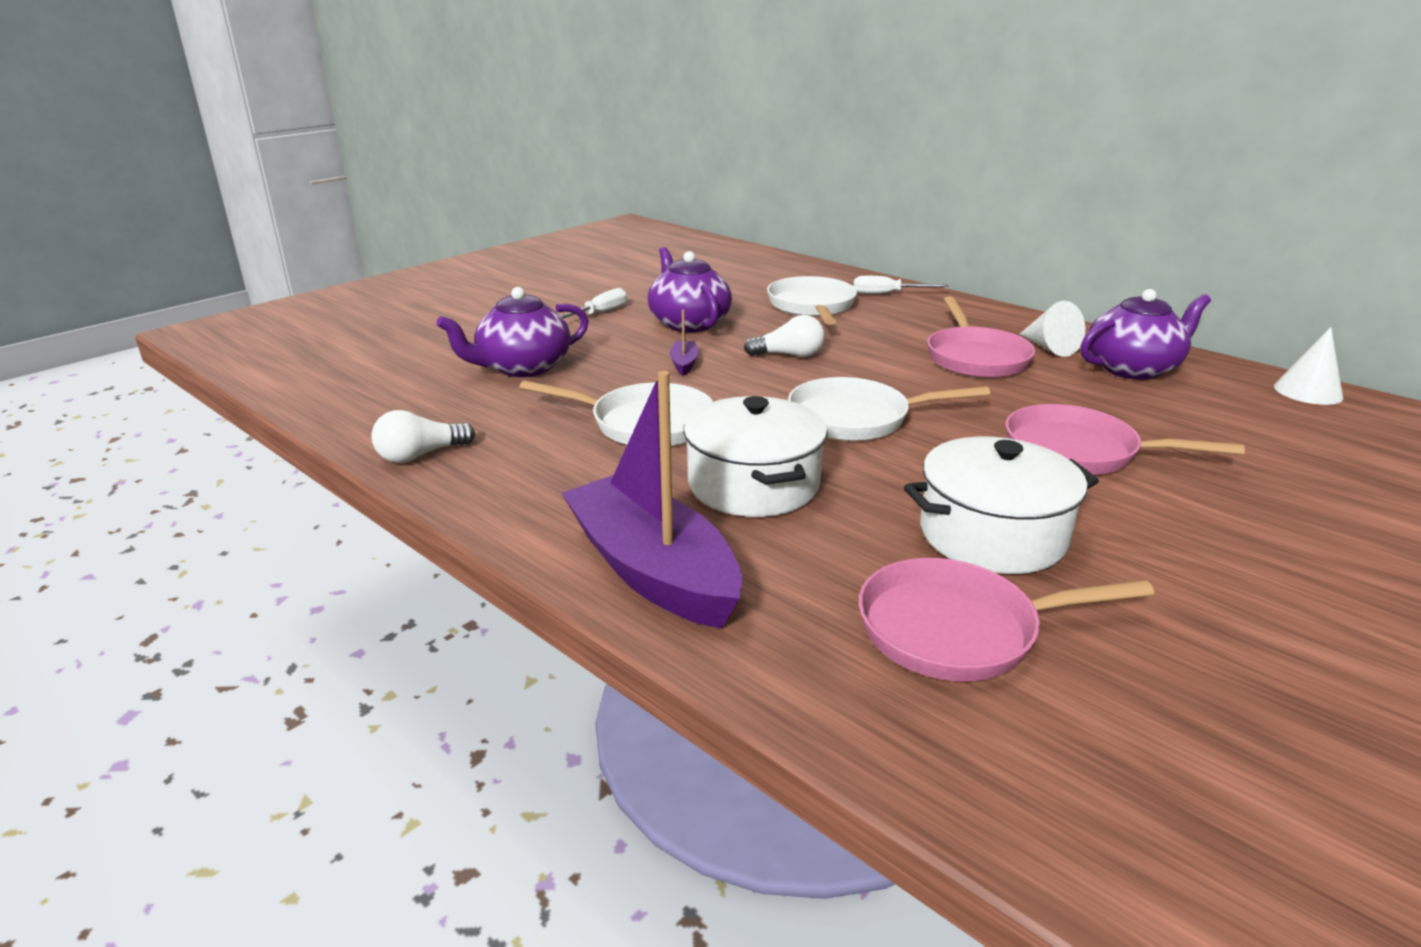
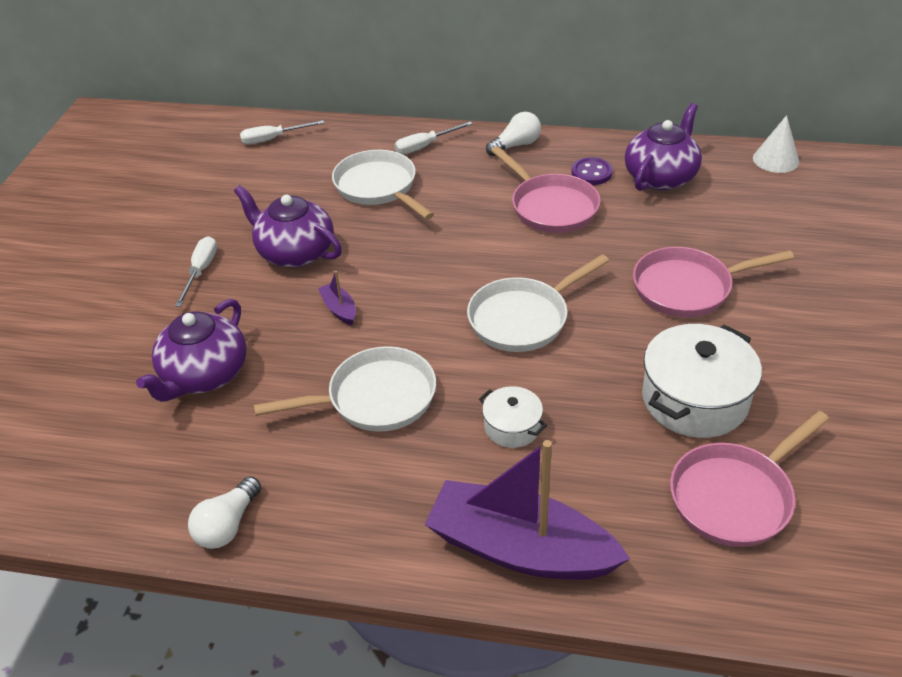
camera: 30 degrees left, 15 degrees up
(752, 262) = (273, 139): none -> white screwdriver
(753, 484) = (512, 427): white pot -> white pot, size x0.53
(789, 355) = (413, 261): white light bulb -> white light bulb (516, 145)
(1049, 347) = (591, 173): white cone -> purple button

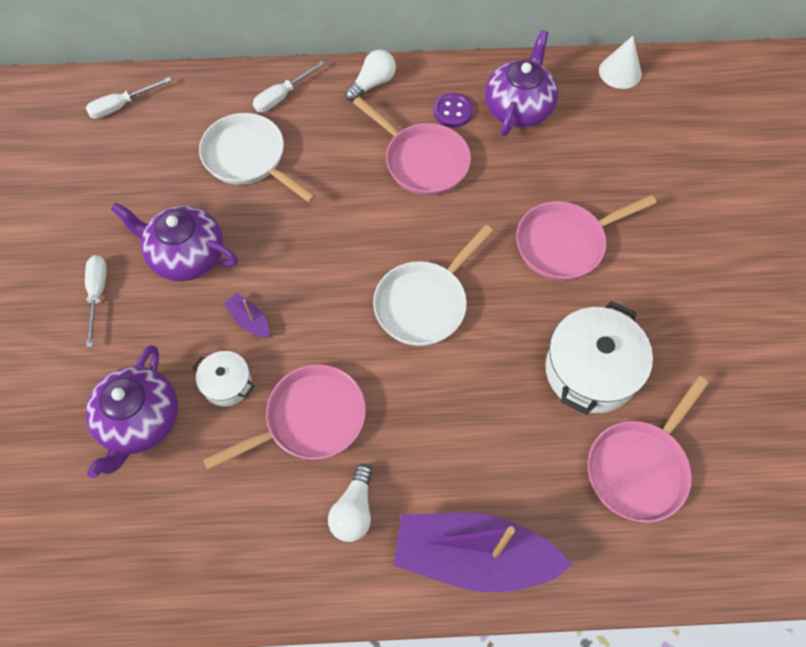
camera: 15 degrees left, 20 degrees up
(228, 525) = (212, 584): white light bulb -> white light bulb (354, 510)
(375, 398) = (310, 419): white pan -> pink pan
(512, 427) = (440, 429): white pot -> white pot (227, 384)

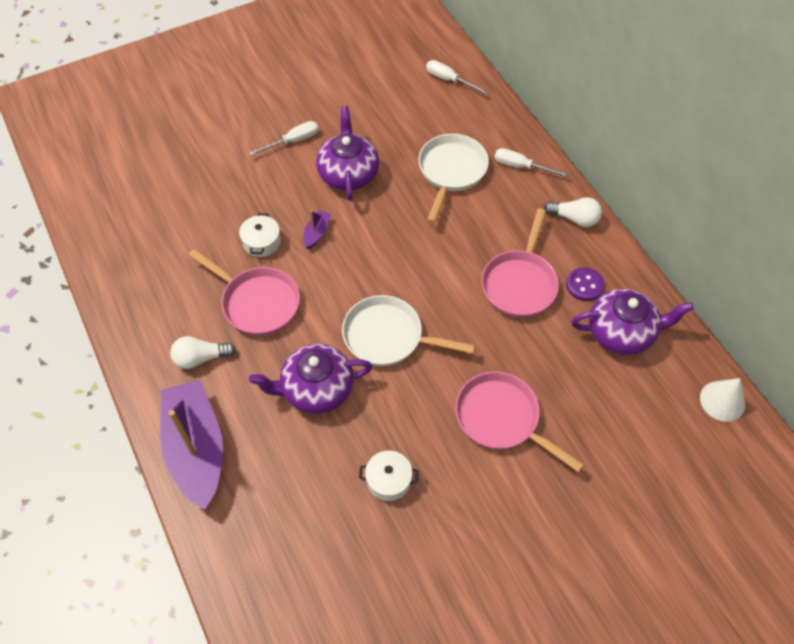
camera: 65 degrees right, 5 degrees down
(140, 421) = (213, 207): purple teapot -> purple teapot (316, 389)
(590, 370) = (388, 480): white pot -> white pot, size x0.53
(639, 467) = (318, 547): pink pan -> none

